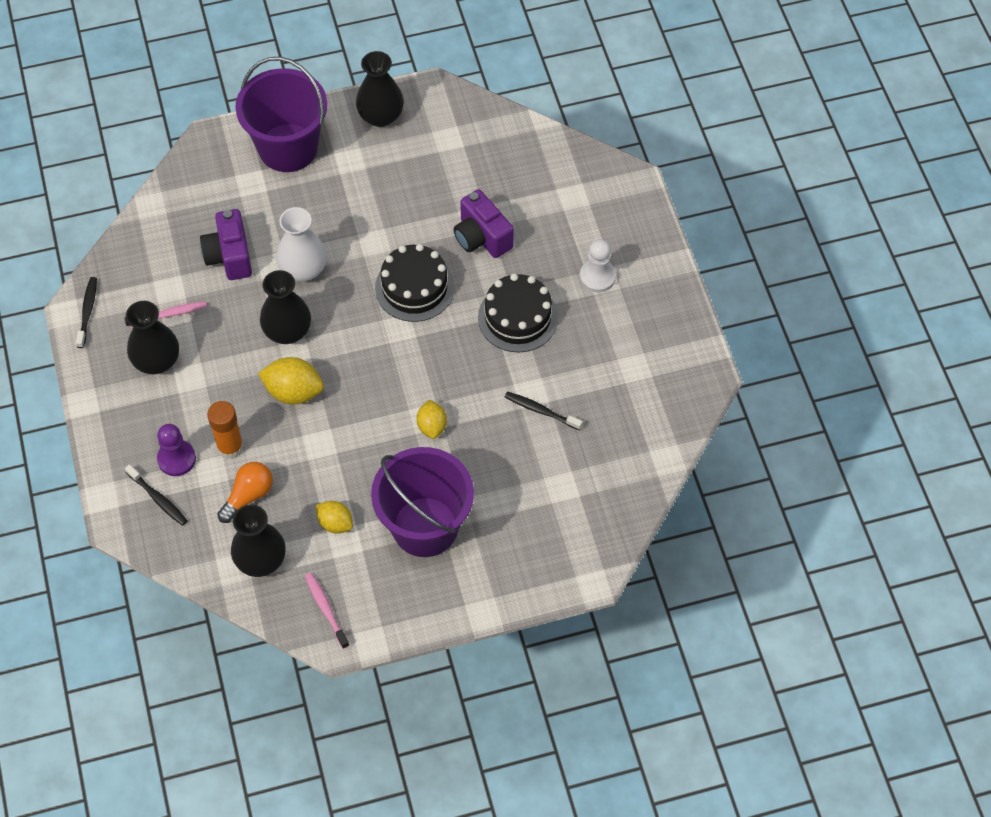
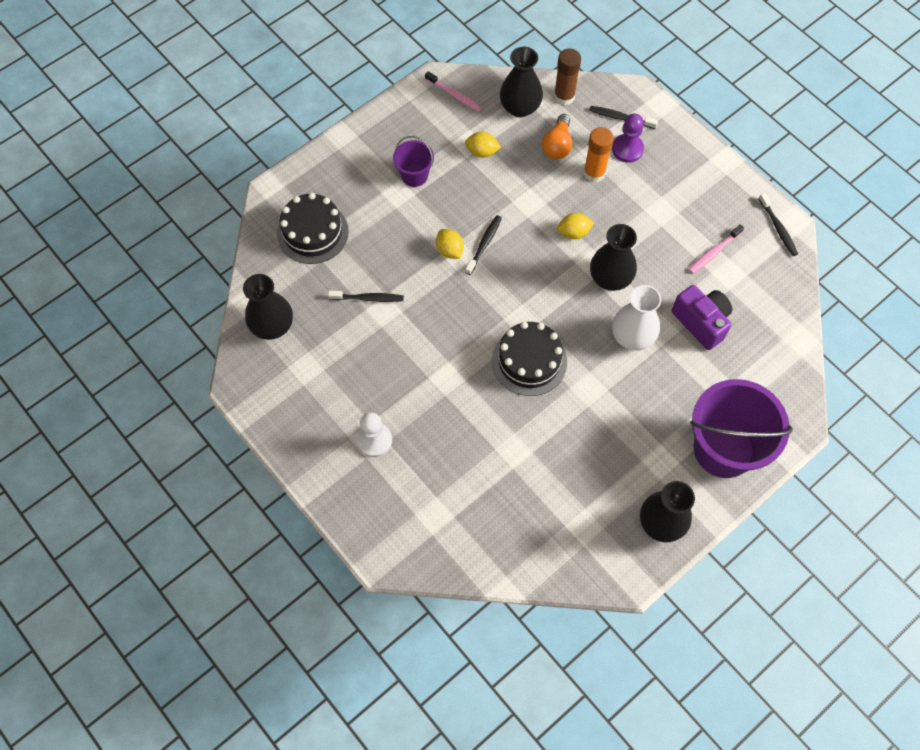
camera: 155 degrees right, 5 degrees up
(157, 361) = (695, 212): black vase -> black vase (272, 326)
(202, 553) = (564, 96): none -> brown glue stick
(293, 392) = (573, 233): yellow lemon -> yellow lemon, size x0.64
(392, 418) = (484, 244): none -> black toothbrush
(425, 527) = (414, 175): purple bucket -> purple bucket, size x0.49
(482, 237) = (496, 434): purple camera -> none
(518, 317) = (426, 371): black cake -> black cake (312, 232)

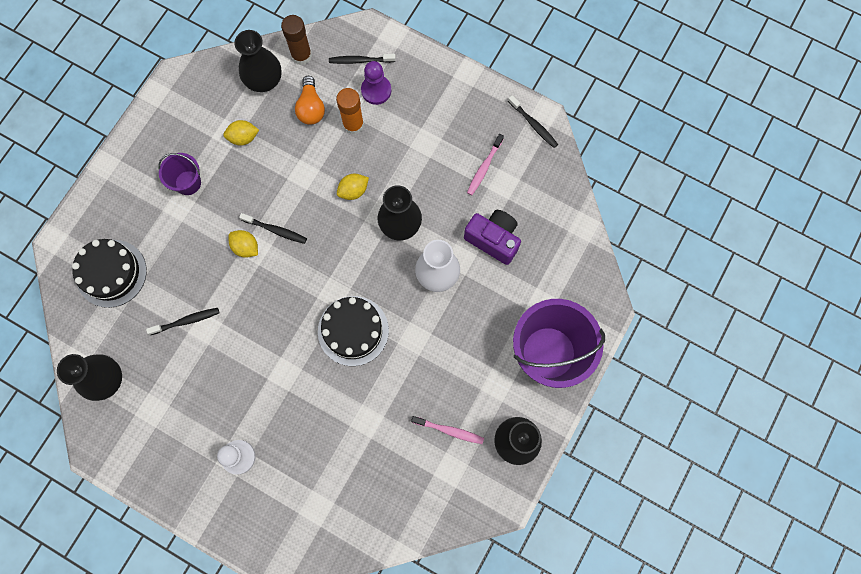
camera: 20 degrees left, 10 degrees up
(454, 95) = (198, 88): pink toothbrush -> pink toothbrush (449, 430)
(484, 244) = (275, 230): black toothbrush -> black toothbrush turned 105 degrees clockwise

